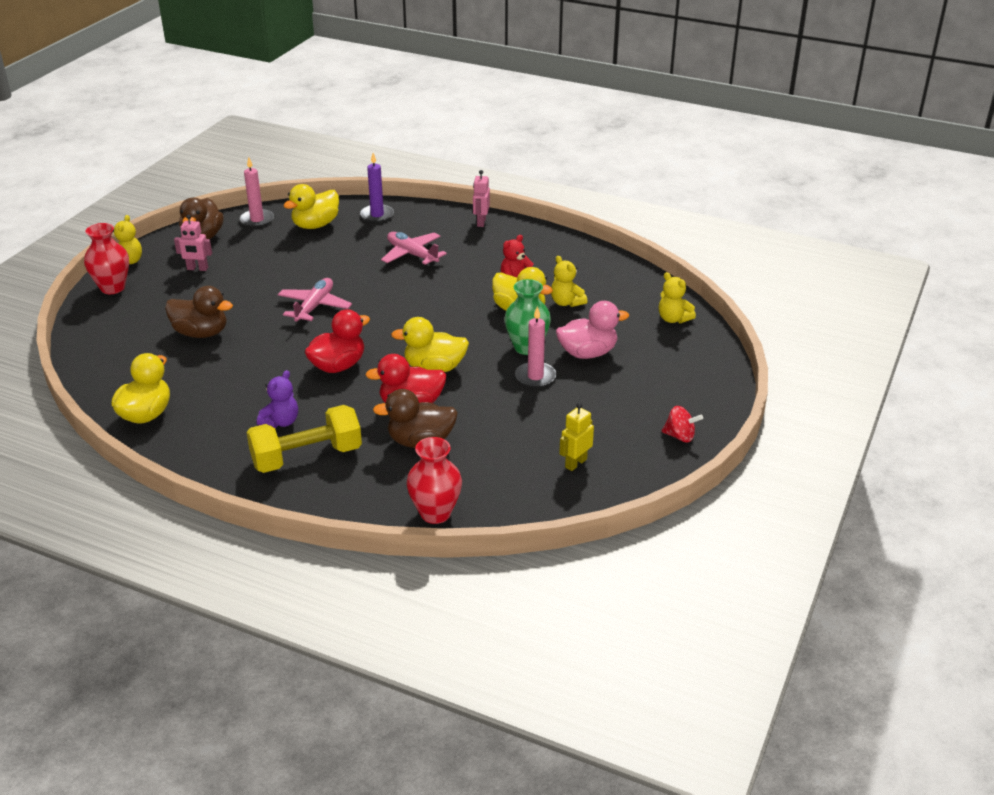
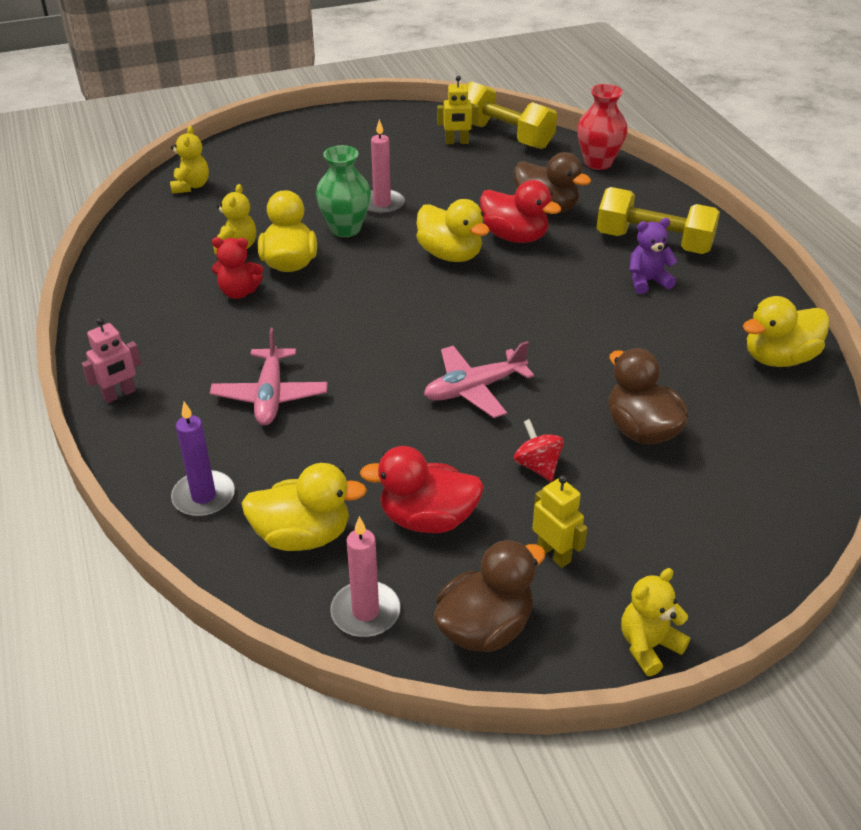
camera: 135 degrees left, 5 degrees up
(112, 288) = (707, 595): red vase -> none
(197, 269) = (554, 554): pink robot -> yellow robot
(338, 366) = (534, 305): red duck -> red duck (427, 519)
(550, 495) = (505, 136): none -> yellow dumbbell
(587, 353) = (309, 199): pink duck -> none
(680, 436) = (360, 122): red spinning top -> red spinning top (537, 466)

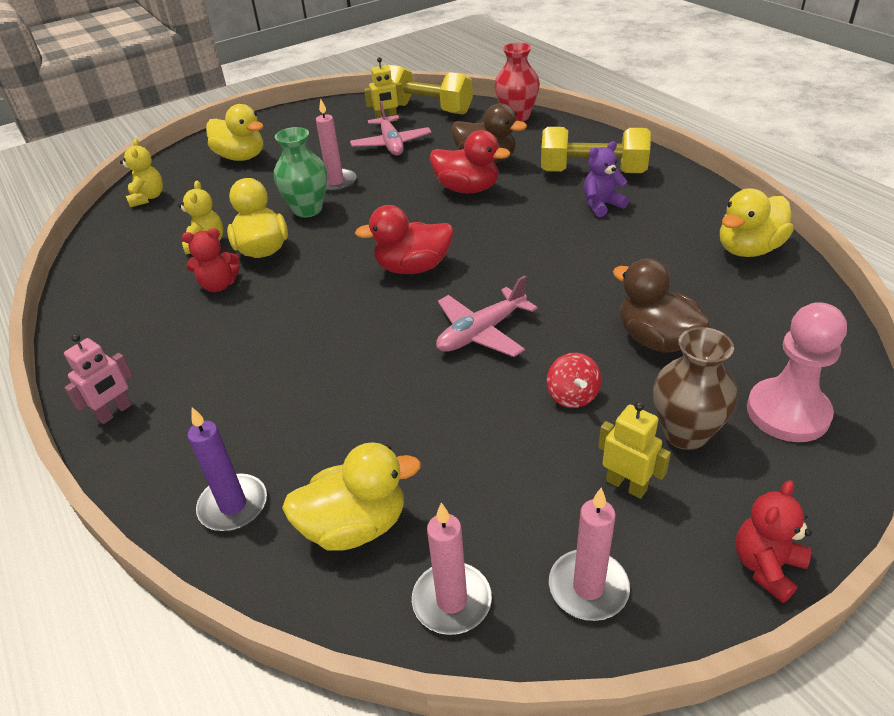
camera: 10 degrees left, 0 degrees up
(270, 396) = (277, 381): pink plane -> pink plane (391, 144)
(427, 519) = (482, 476): red duck -> red duck (413, 268)
(450, 255) = (414, 214): yellow duck -> yellow duck (241, 157)
(485, 628) = (588, 587): brown duck -> pink candle
(537, 466) = (572, 396): red spinning top -> red spinning top turned 150 degrees counterclockwise
(628, 521) = (685, 433): none -> brown vase
(648, 646) = (766, 566): yellow teddy bear -> red teddy bear
(735, 523) = (787, 412): none -> pink pawn

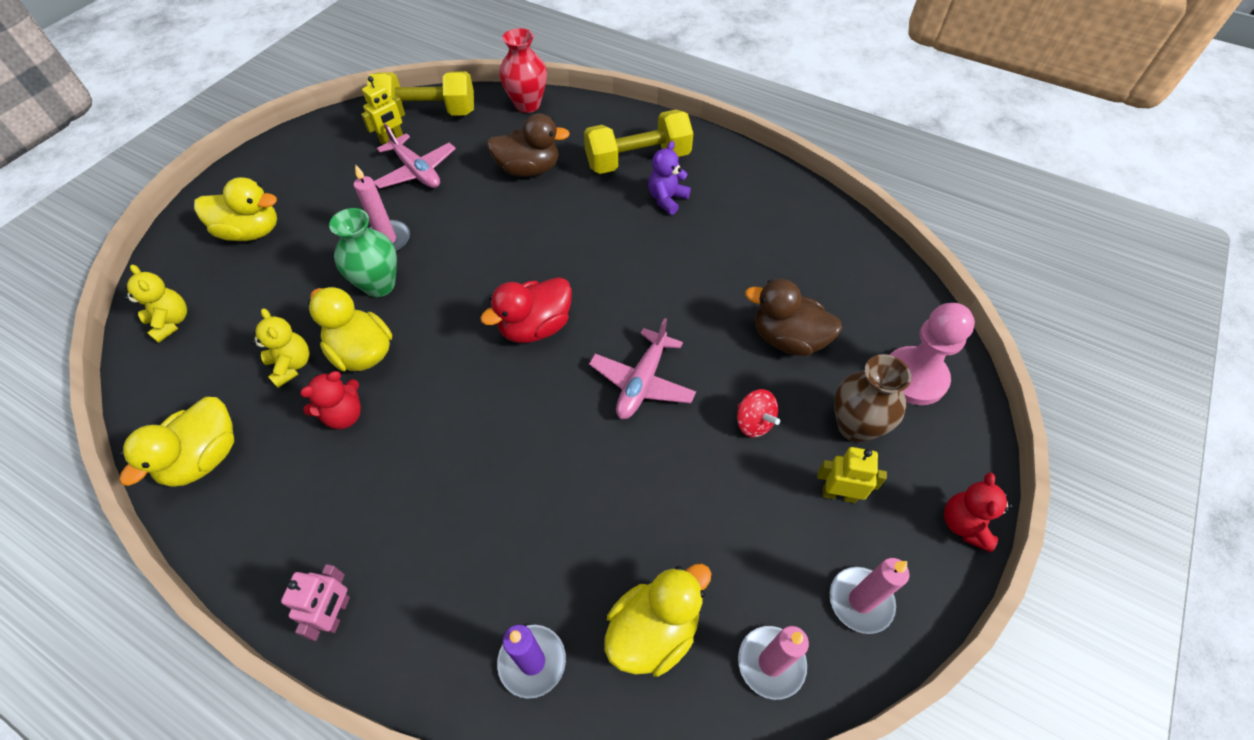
camera: 30 degrees left, 15 degrees up
(467, 189) = (531, 212): red duck -> none
(748, 249) = (810, 217): yellow duck -> yellow duck (205, 458)

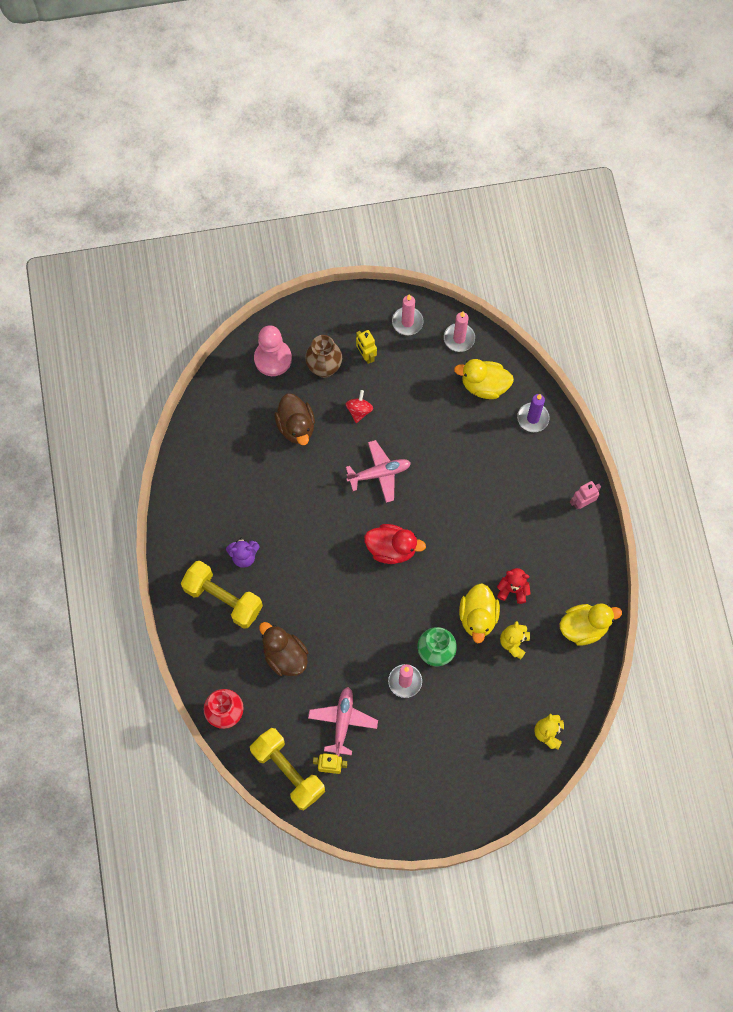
camera: 130 degrees left, 15 degrees up
(251, 231) = (466, 765): yellow duck -> none
(964, 524) = (339, 302): red teddy bear -> none

